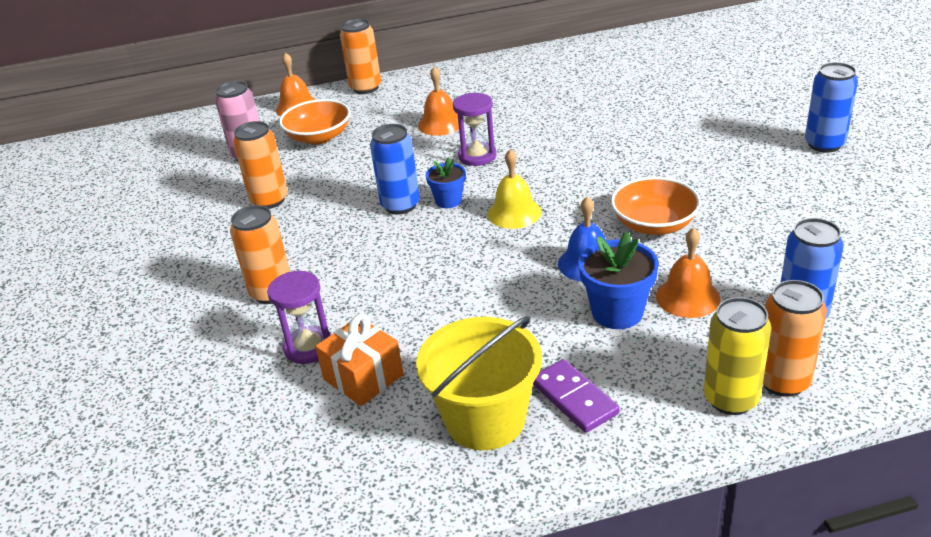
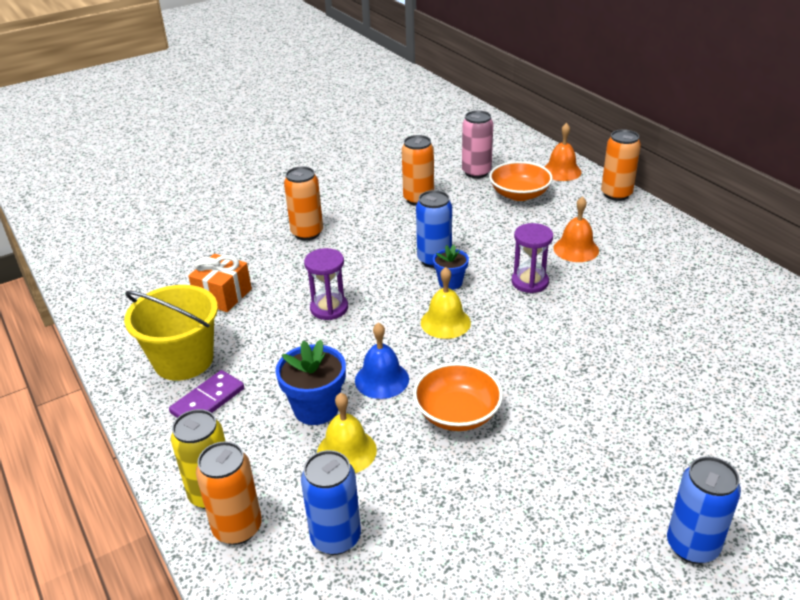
camera: 70 degrees right, 0 degrees up
(308, 347) = (251, 265): purple hourglass -> purple hourglass (329, 308)
(687, 297) = (346, 451): orange bell -> yellow bell

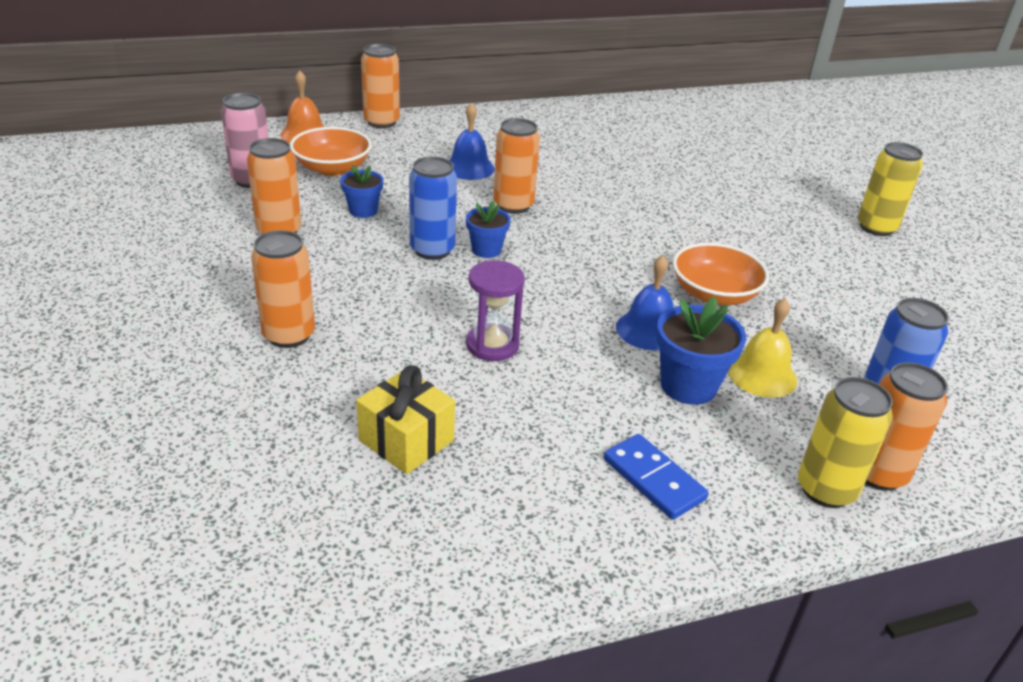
camera: 80 degrees left, 0 degrees up
(183, 360) = (555, 498): yellow bucket -> none
(208, 401) = (654, 479): purple domino -> blue domino
(223, 295) = (406, 440): orange gift -> yellow gift
(445, 322) = (561, 269): yellow bell -> none
(468, 221) = (363, 211): none -> blue flower pot
(530, 282) = (513, 205): purple hourglass -> orange can
(576, 249) = (469, 168): orange bell -> blue bell
(692, 546) = (876, 227): blue can -> yellow can

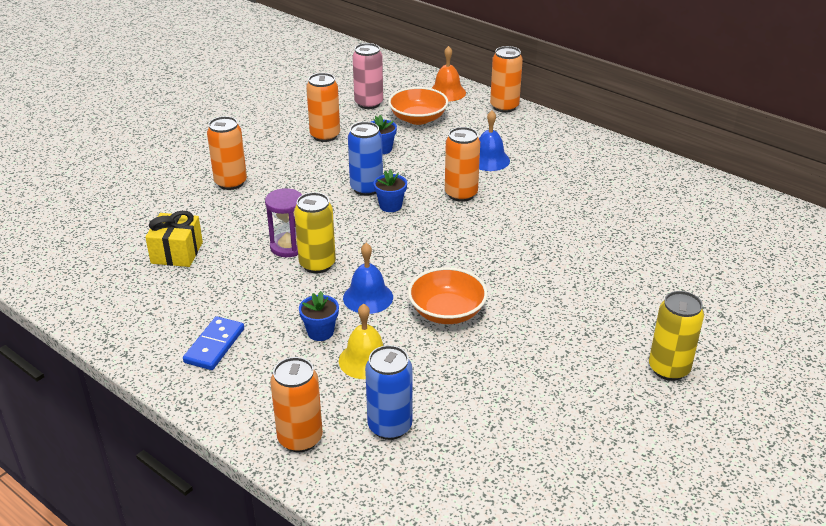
camera: 60 degrees right, 0 degrees up
(688, 386) = (320, 332): blue flower pot -> blue flower pot, size x0.63
(826, 490) = (262, 418): yellow can -> yellow can (317, 264)

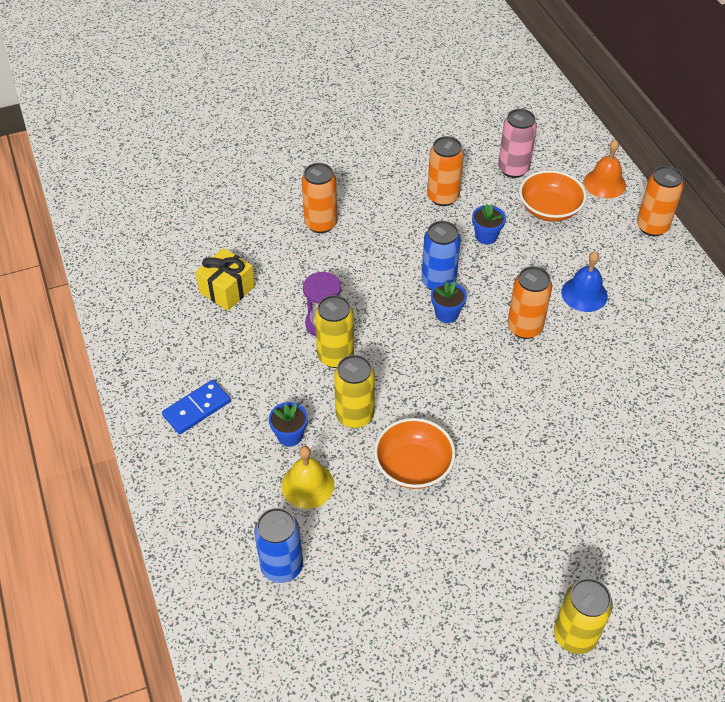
camera: 30 degrees right, 15 degrees up
(300, 439) = (204, 541): orange can -> none
(368, 297) = (355, 415): blue bell -> yellow can

